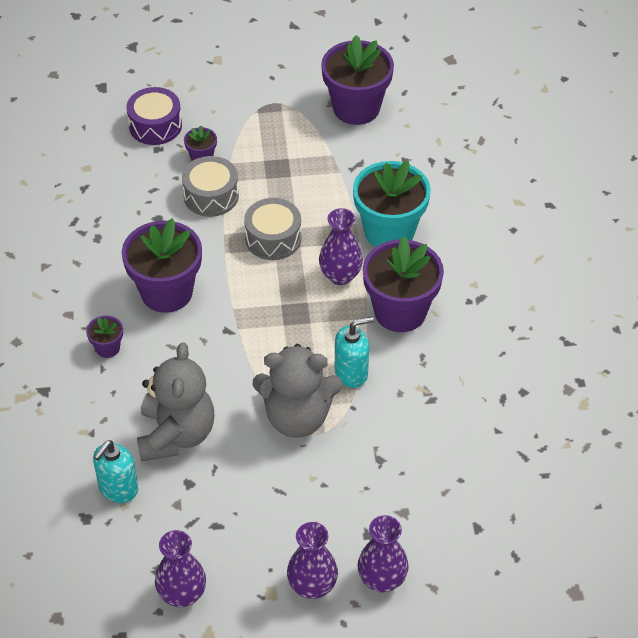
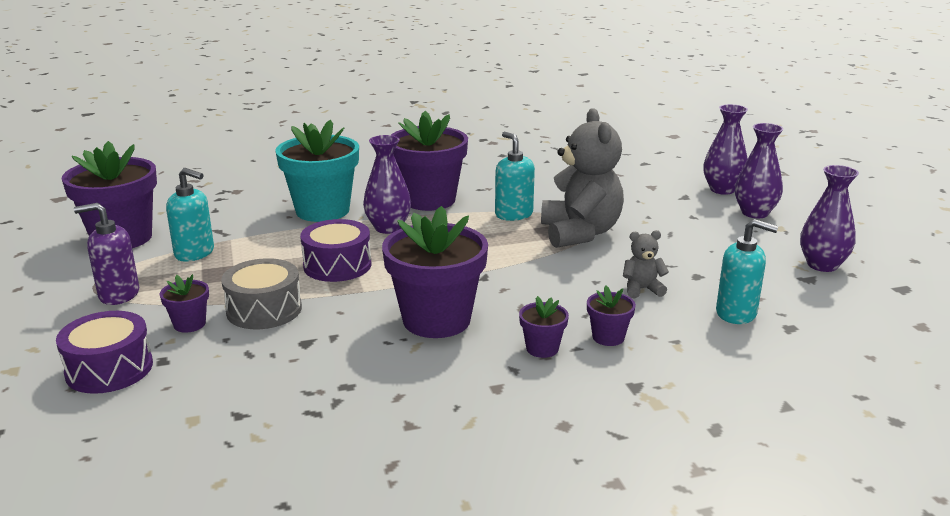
camera: 100 degrees left, 25 degrees down
(110, 391) = (608, 337): none -> purple flower pot
(176, 434) = (642, 289): grey teddy bear -> grey teddy bear, size x0.45
(257, 118) = (118, 294): none -> purple soap dispenser
(273, 238) = (337, 265): grey drum -> purple drum
(317, 152) = (195, 253): none -> turquoise soap dispenser

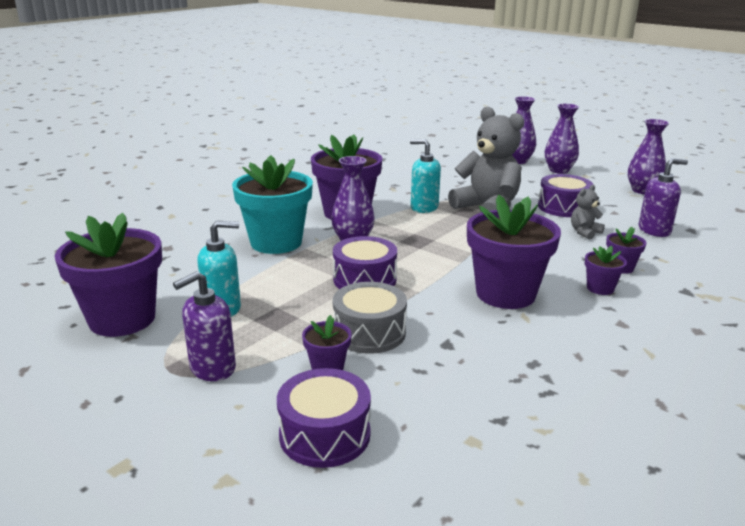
camera: 35 degrees left, 0 degrees up
(672, 256) = (563, 207): none -> purple drum
(736, 313) = (654, 230): turquoise soap dispenser -> purple soap dispenser

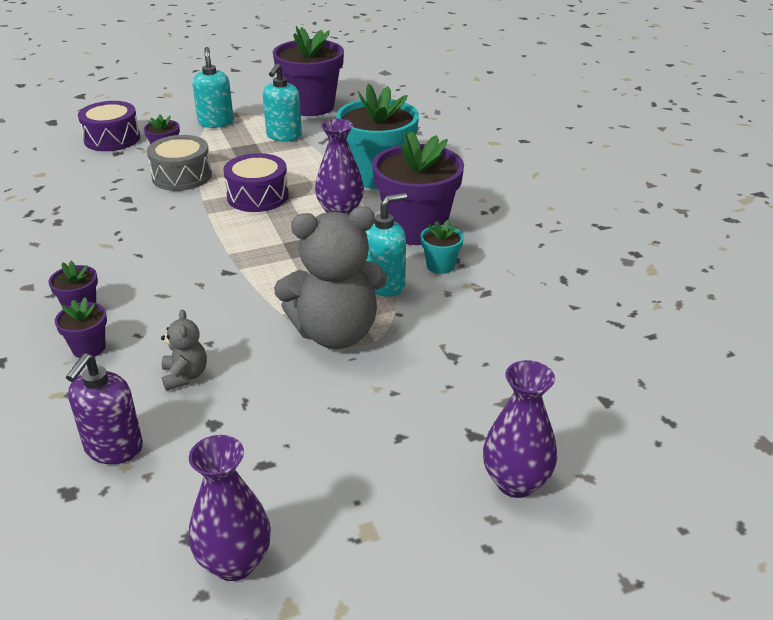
camera: 120 degrees right, 10 degrees up
(212, 368) = (216, 122): purple soap dispenser -> turquoise soap dispenser
(382, 198) = (440, 266): none -> turquoise flower pot
(505, 294) = (147, 252): purple flower pot -> none
(559, 170) = (424, 510): purple vase -> none
(563, 207) = (271, 406): purple drum -> none

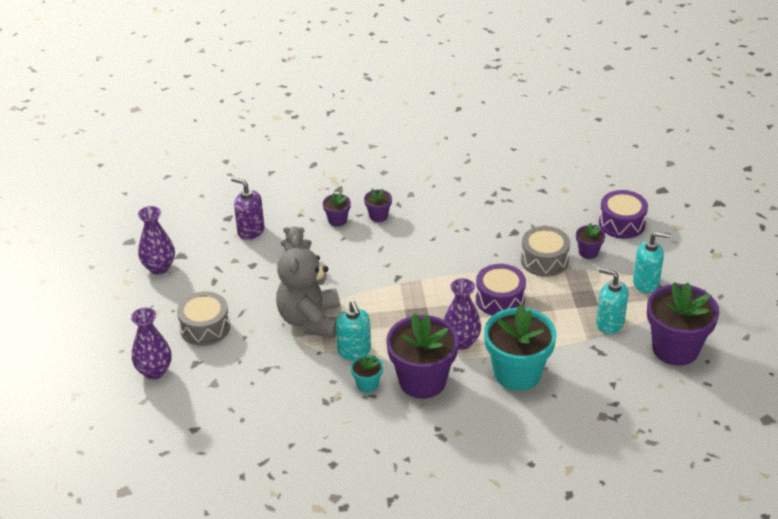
camera: 105 degrees right, 5 degrees up
(388, 445) = (205, 327): none -> grey drum

